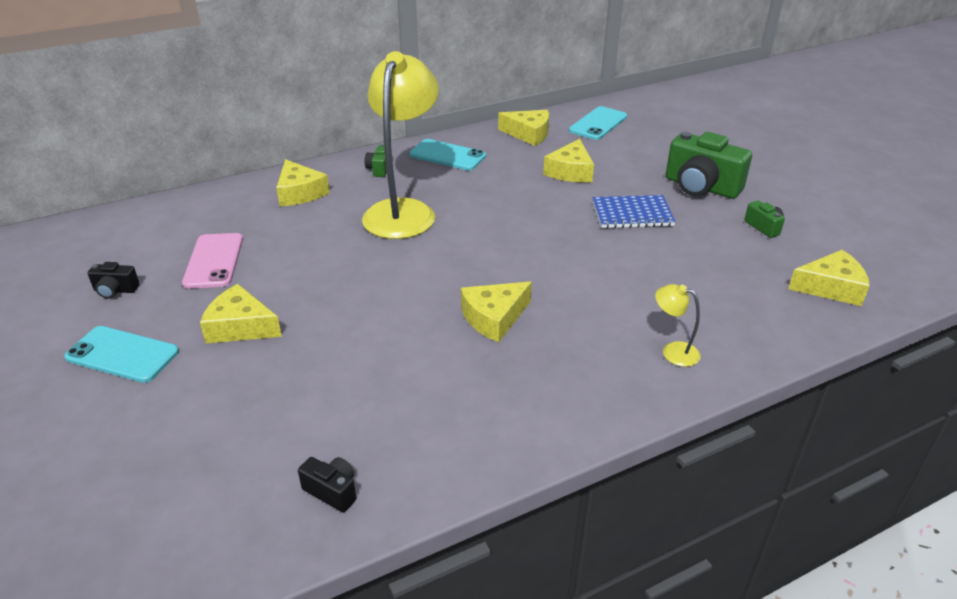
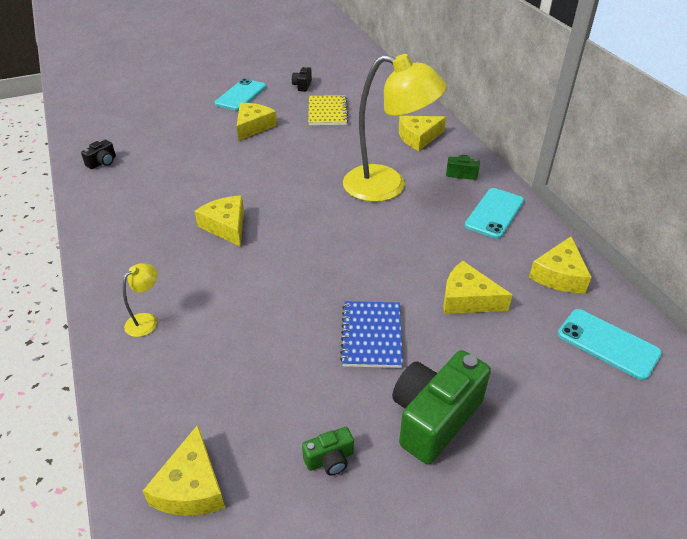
camera: 95 degrees right, 5 degrees up
(214, 261) = (327, 112): pink phone -> yellow notebook

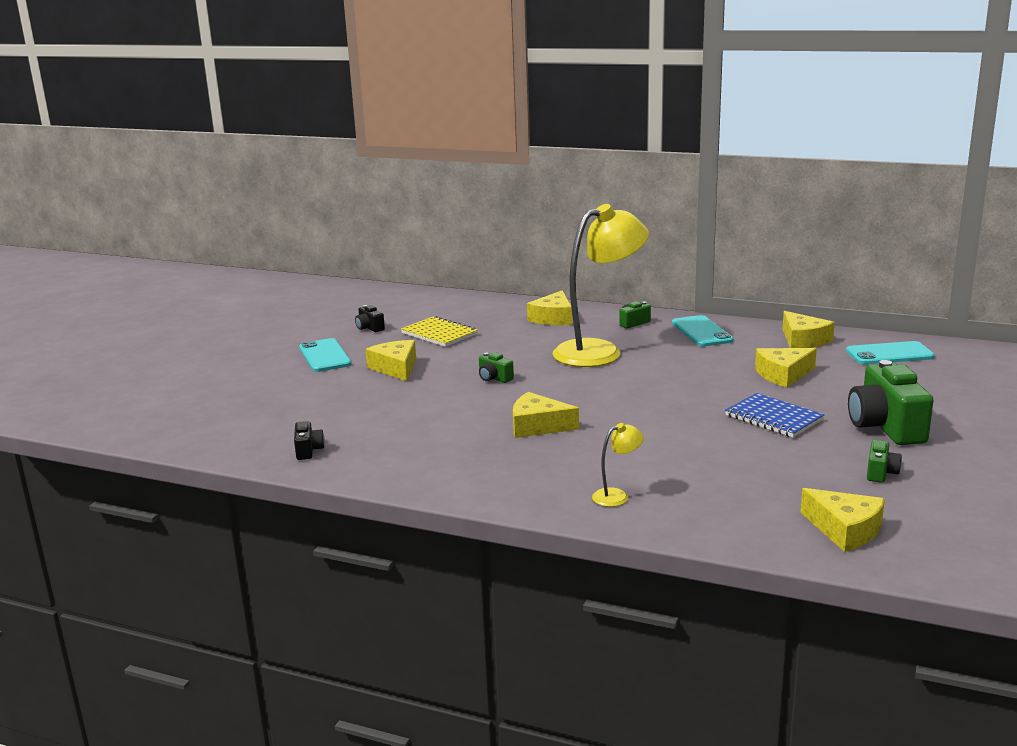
camera: 45 degrees left, 20 degrees down
(146, 320) = (617, 496): yellow lamp -> yellow lamp turned 75 degrees clockwise
(283, 169) = (494, 378): none -> green camera

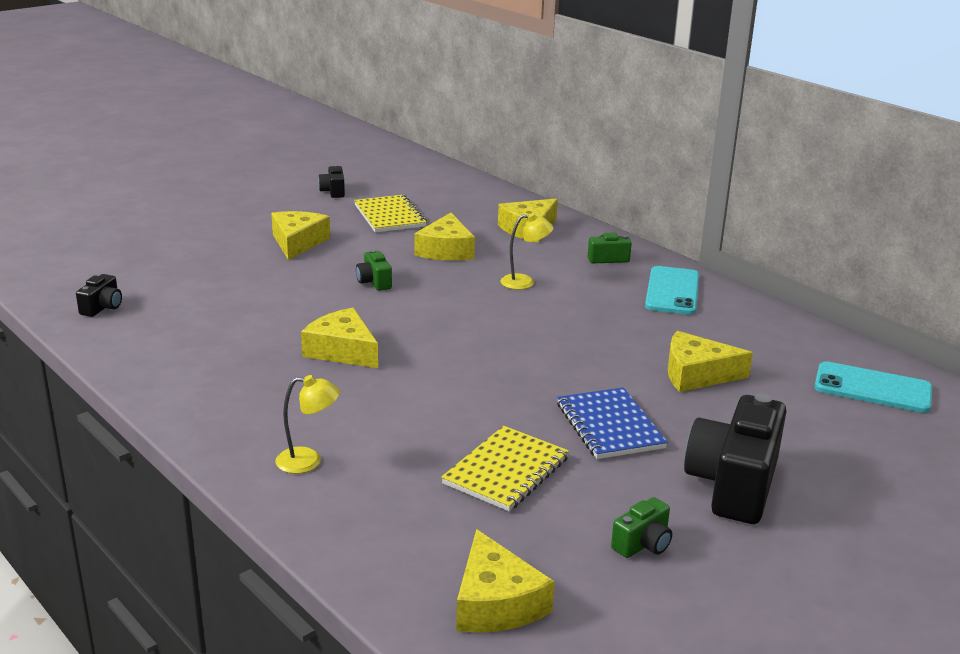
camera: 25 degrees right, 5 degrees up
(324, 356) = (252, 210): turquoise phone -> none
(599, 351) = (525, 282): yellow lamp -> yellow lamp, size x0.40
(749, 461) = (506, 471): none -> yellow notebook
(803, 340) = (783, 337): yellow cheese -> yellow cheese (446, 250)
(885, 427) = (733, 485): green camera -> black camera

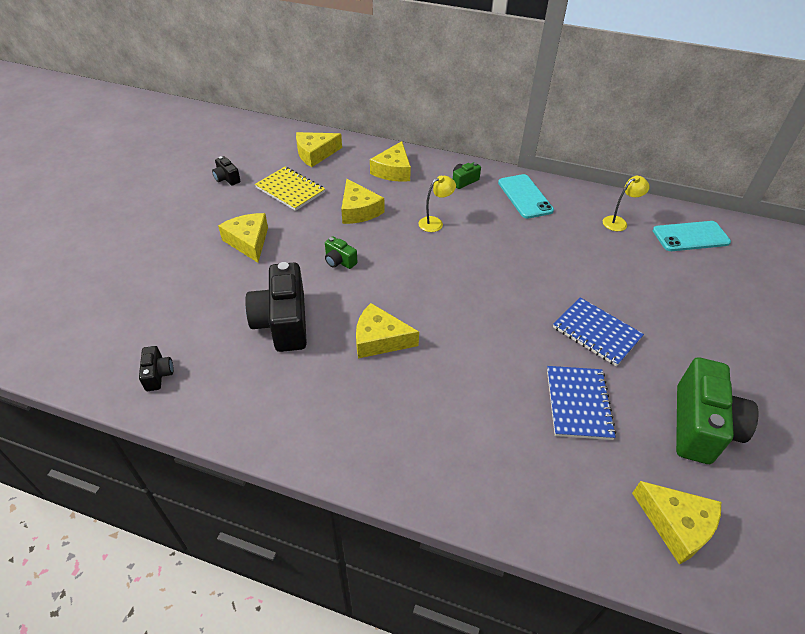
camera: 30 degrees left, 20 degrees up
(308, 461) = (456, 460): yellow lamp -> yellow lamp (618, 222)
(506, 471) = (578, 403): yellow notebook -> blue notebook
(643, 544) = (701, 426): green camera -> green camera, size x2.16
(696, 374) = (600, 265): yellow cheese -> yellow cheese (315, 154)
(733, 485) = (698, 350): black camera -> black camera (283, 322)

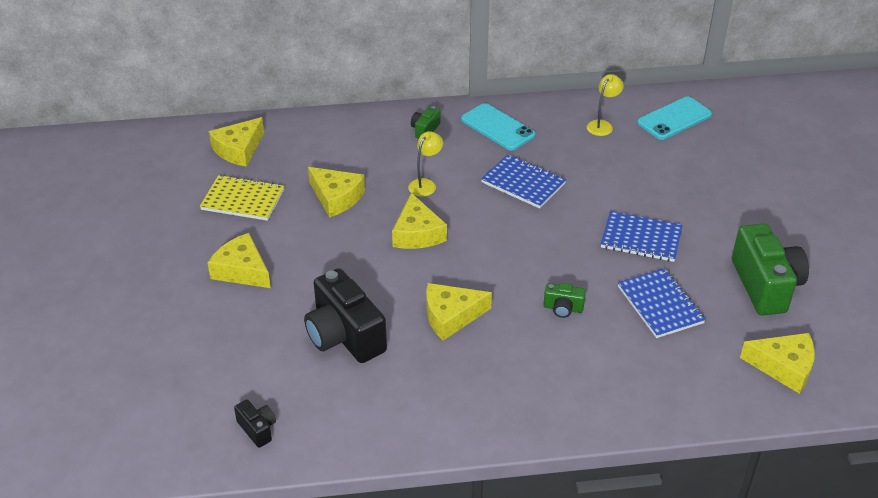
camera: 25 degrees left, 5 degrees down
(227, 178) = (157, 210): black camera -> none
(339, 261) = (356, 257): green camera -> green camera (563, 308)
(393, 170) = (341, 142): yellow cheese -> yellow cheese (417, 233)
(517, 248) = (523, 183): none -> blue notebook

